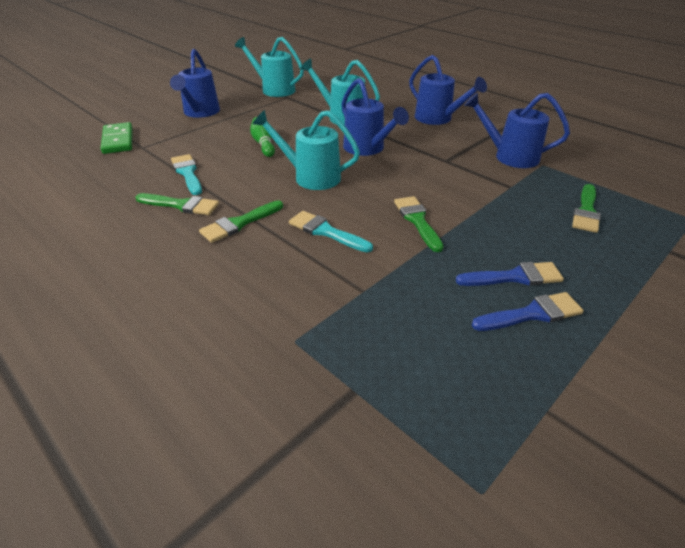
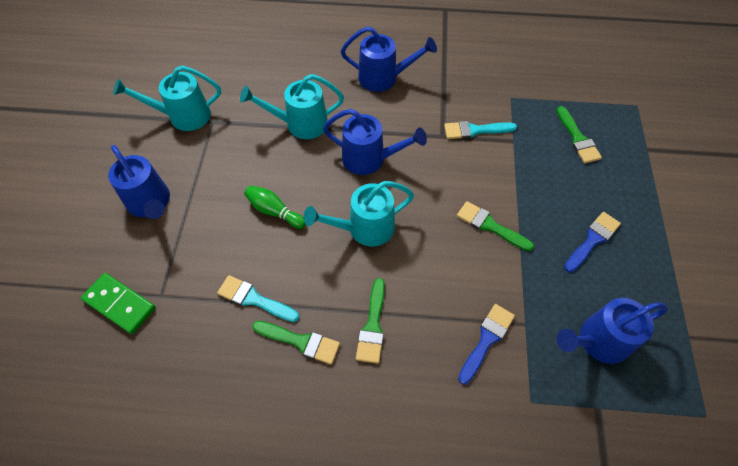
camera: 40 degrees left, 20 degrees up
(181, 205) = (301, 342): green brush -> green brush turned 45 degrees clockwise
(326, 231) = (443, 285): turquoise brush -> turquoise brush (475, 130)
(509, 156) = (481, 101): blue watering can -> blue watering can (597, 341)
(532, 314) = (626, 267): blue brush -> blue brush (486, 340)

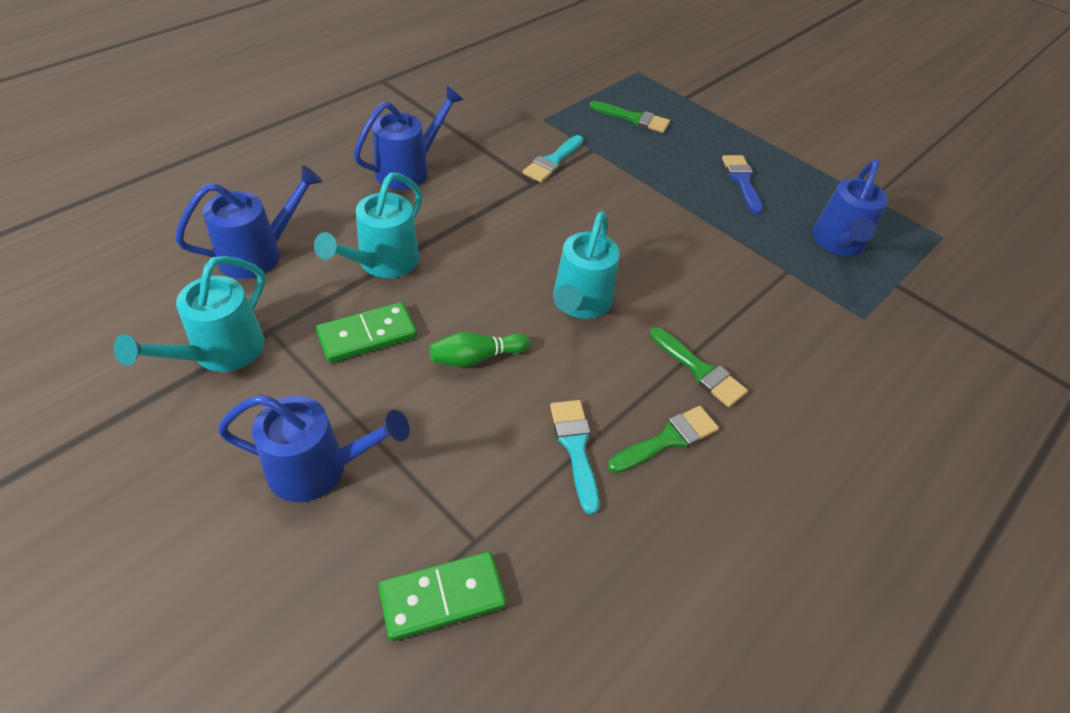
camera: 55 degrees left, 10 degrees down
(245, 157) = (367, 335): none -> green domino
(254, 299) = (575, 447): turquoise brush -> turquoise brush turned 105 degrees clockwise
(370, 159) = (499, 244): blue watering can -> blue watering can (260, 253)
(486, 340) = (783, 304): blue brush -> none
(490, 226) = (667, 223): green brush -> none

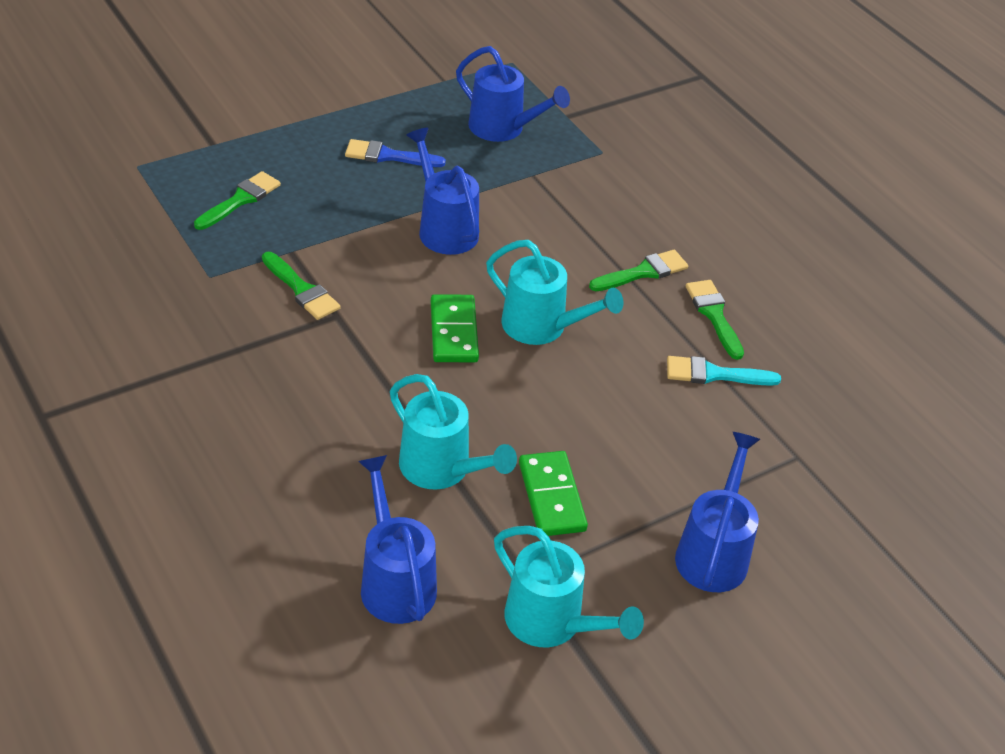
camera: 75 degrees left, 5 degrees down
(409, 169) = (271, 420): blue watering can -> blue watering can (444, 228)
(442, 597) = (844, 486): green domino -> green domino (454, 332)
(476, 357) = (599, 418): green bowling pin -> none
(552, 161) = (301, 290): turquoise brush -> green brush

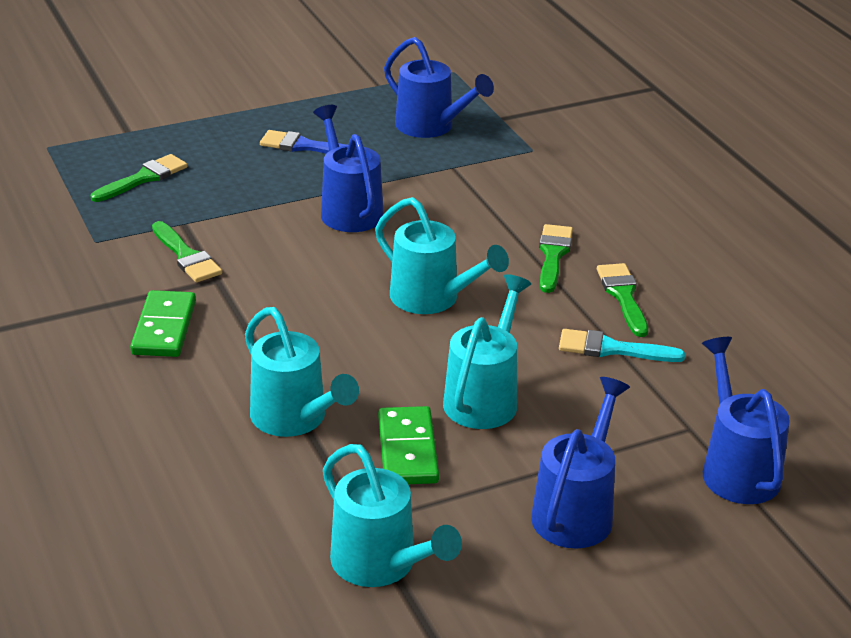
camera: 10 degrees right, 10 degrees down
(394, 580) = (219, 515): blue watering can -> blue watering can (736, 468)
(454, 332) = (337, 299): green domino -> green domino (164, 328)
(610, 434) = (485, 397): none -> turquoise watering can
(643, 272) = (553, 255): green brush -> green brush turned 60 degrees counterclockwise

